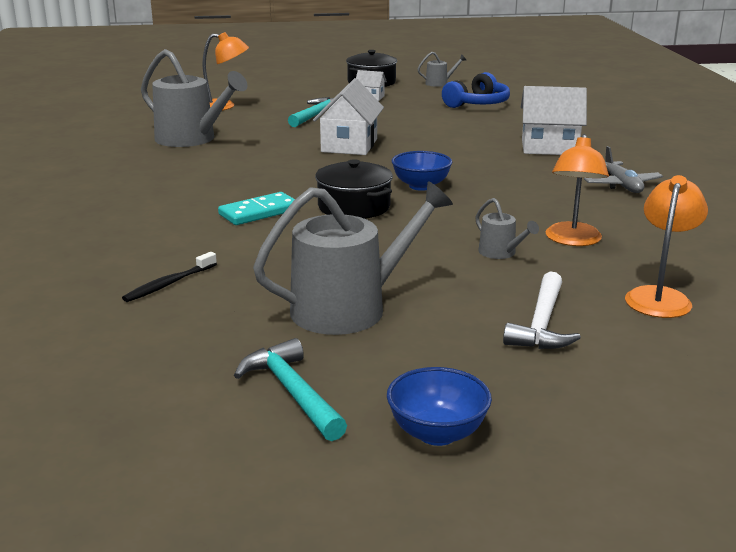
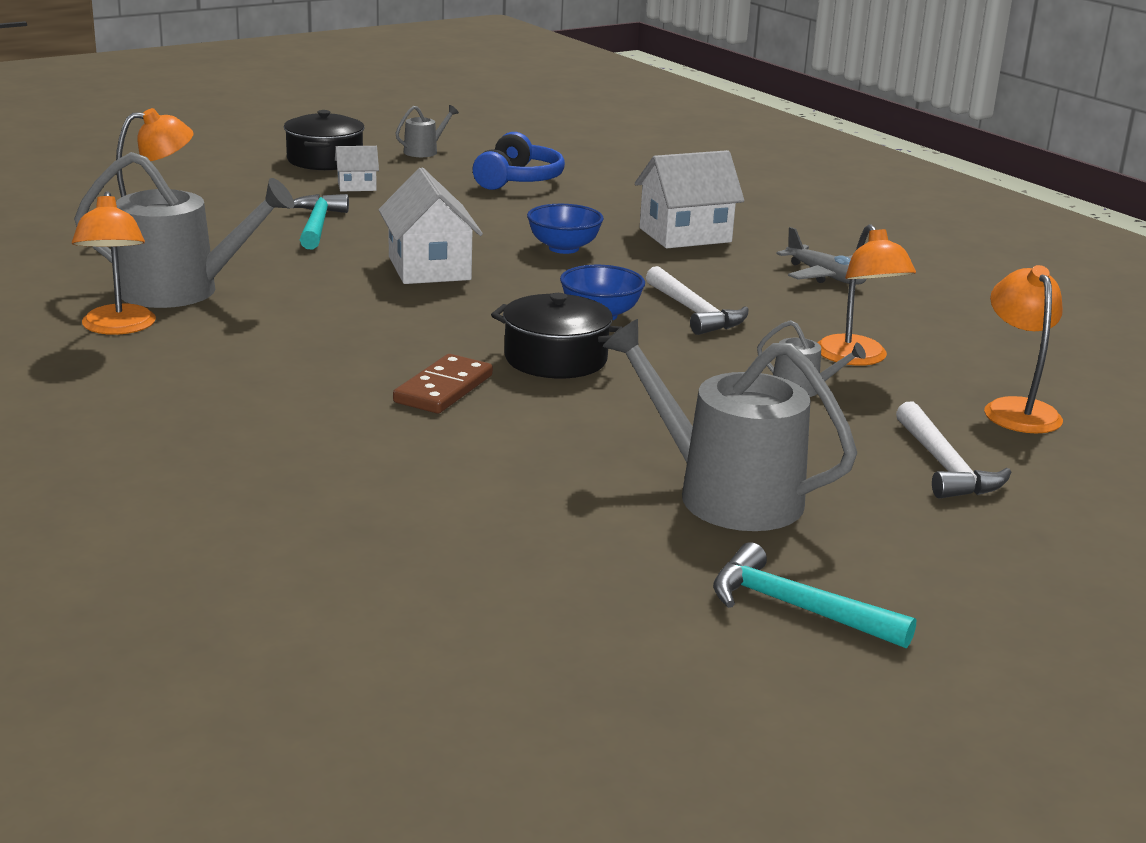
camera: 30 degrees left, 0 degrees up
(131, 153) = (118, 328): none -> orange lamp
(169, 284) = (467, 513): black toothbrush -> none
(259, 212) = (444, 389): turquoise domino -> brown domino
(349, 308) = (726, 494): grey watering can -> grey watering can turned 90 degrees counterclockwise
(437, 433) = (991, 610): blue bowl -> blue bowl (563, 248)
(489, 194) = (694, 312): none -> white hammer

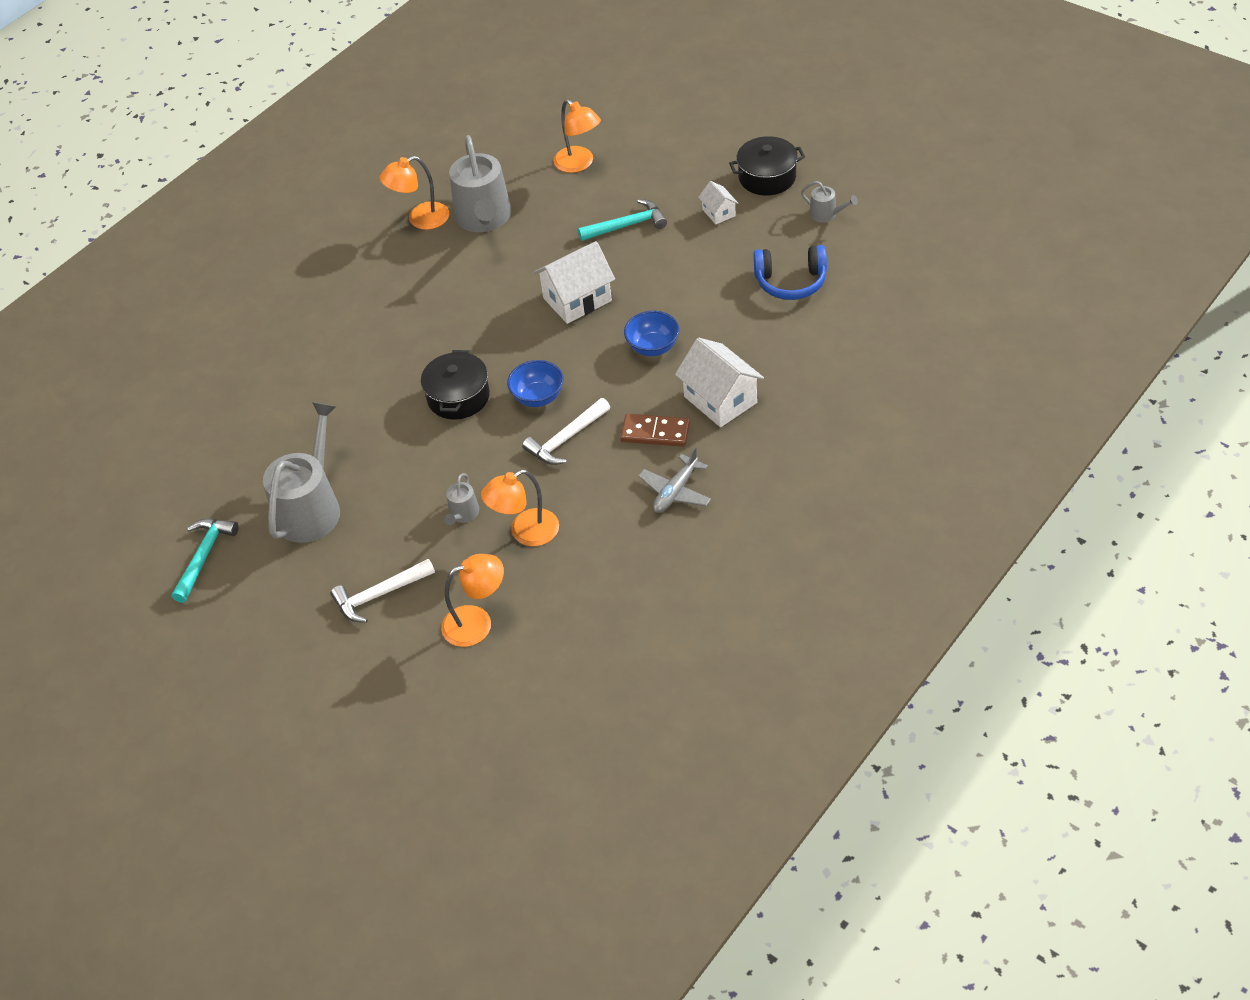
camera: 80 degrees right, 25 degrees up
(444, 389) = (396, 365): brown domino -> brown domino (655, 433)

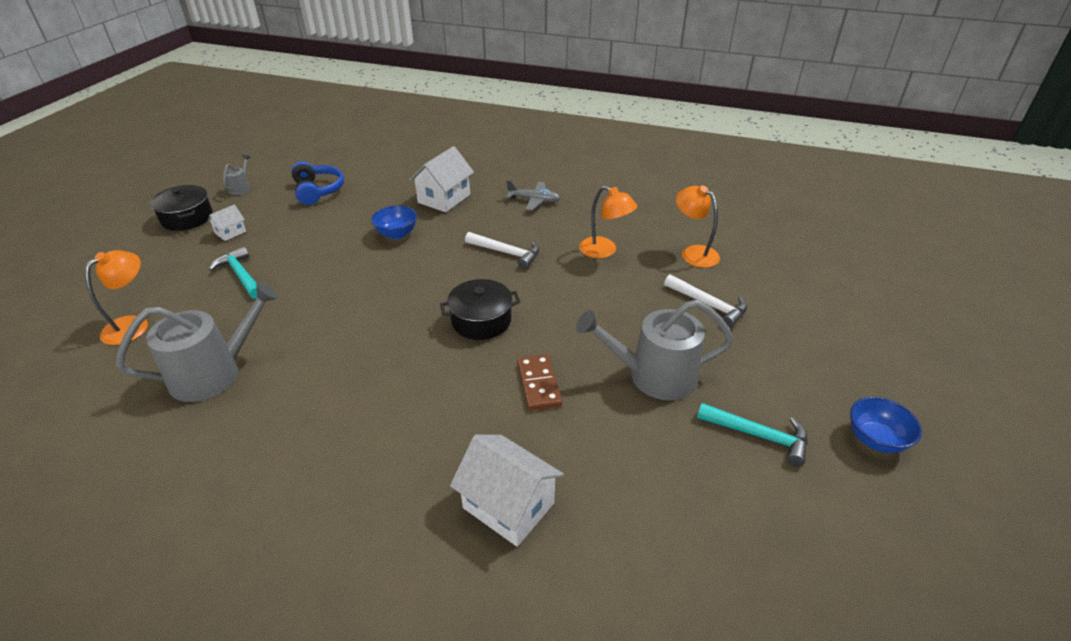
camera: 115 degrees left, 10 degrees down
(204, 556) = (758, 435): turquoise hammer -> turquoise hammer turned 150 degrees counterclockwise
(420, 219) = (207, 428): orange lamp -> none
(463, 514) = (606, 284): grey watering can -> none
(538, 397) = (467, 276): blue bowl -> blue bowl (875, 439)
(577, 299) = (343, 282): white house -> white house (508, 505)
(655, 433) = (485, 217): brown domino -> brown domino (539, 384)

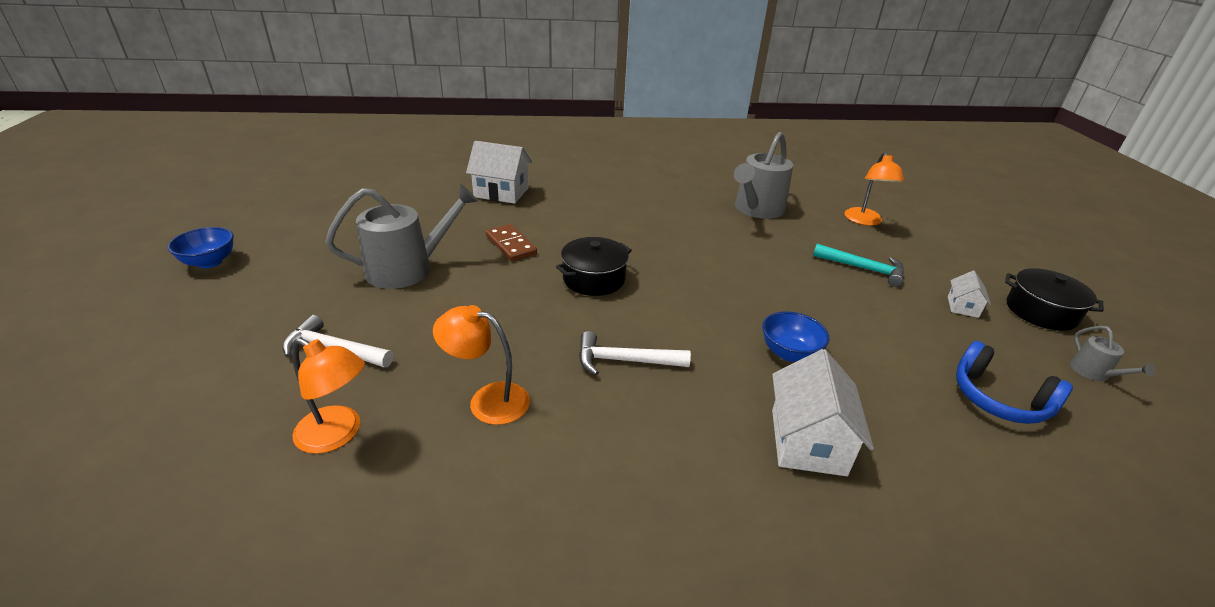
camera: 155 degrees right, 5 degrees down
(534, 200) = (657, 487): grey plane -> none
(758, 435) = (318, 247): turquoise hammer -> none

